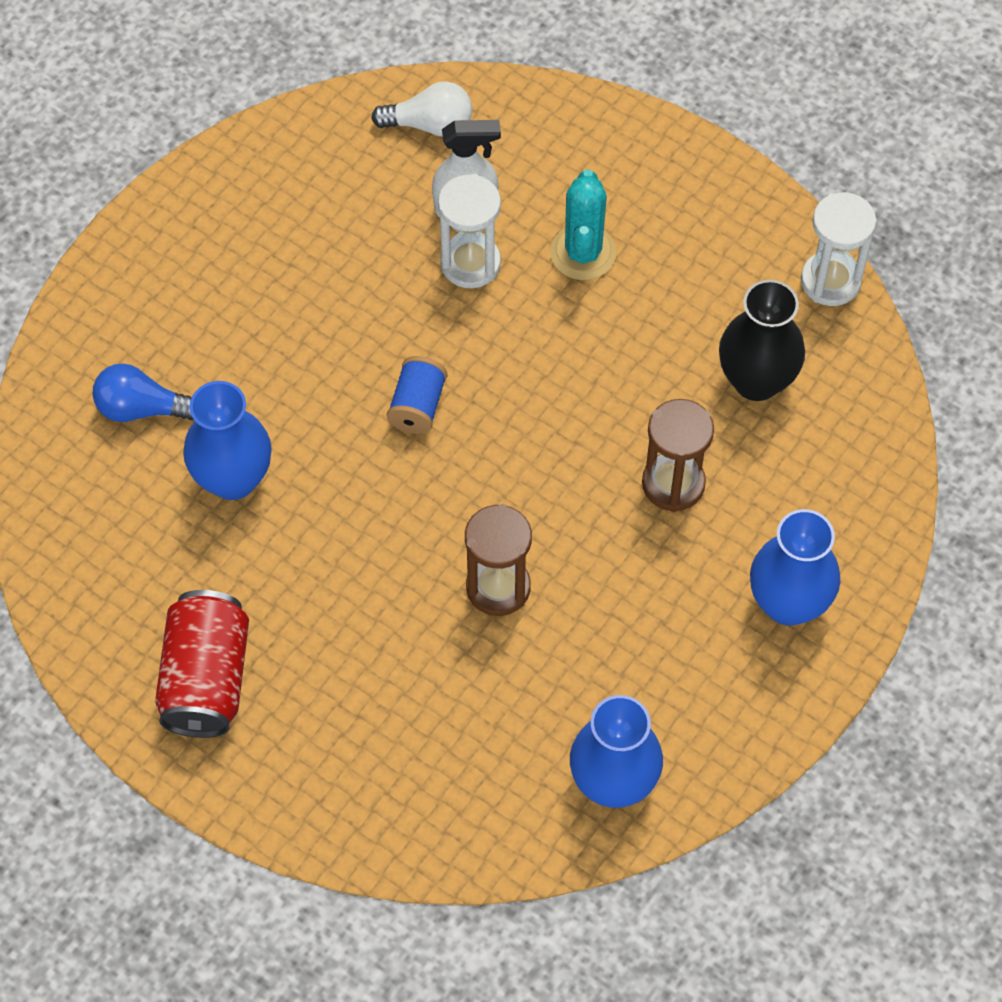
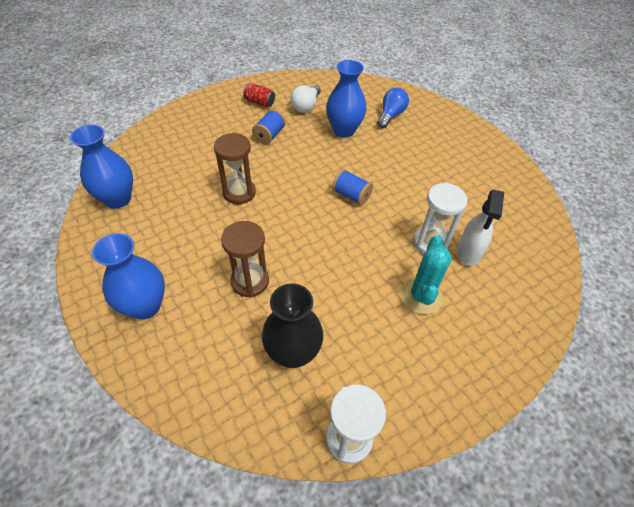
camera: 110 degrees right, 10 degrees down
(206, 679) = (259, 102): red can -> red can, size x0.53
(312, 609) = (269, 135): none -> blue spool
(430, 125) = (532, 255): white light bulb -> white light bulb (306, 106)
(583, 253) = (421, 296): turquoise cactus -> turquoise cactus turned 75 degrees clockwise

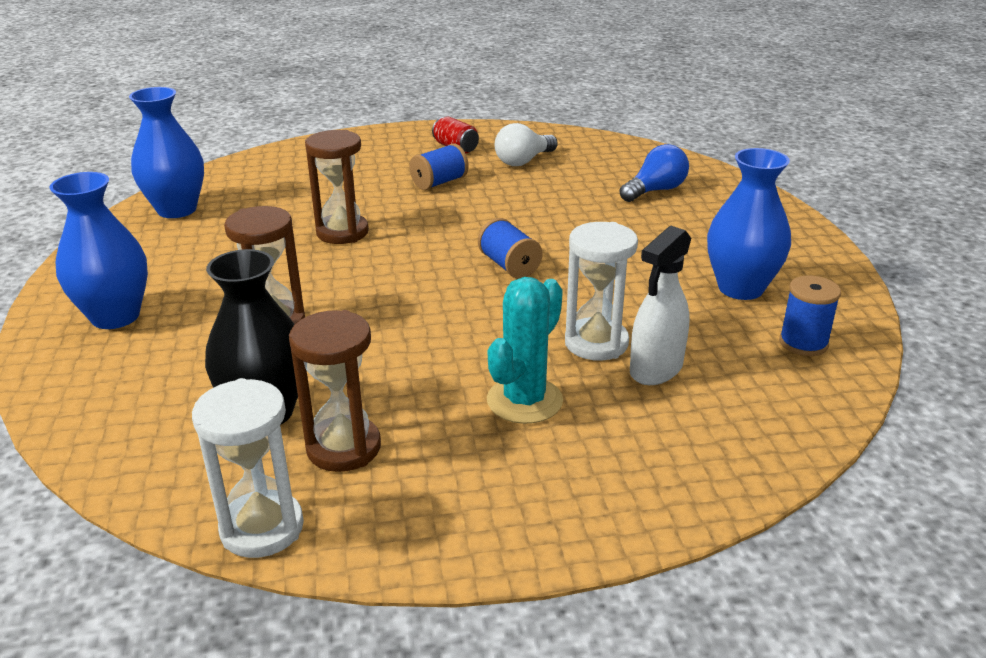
camera: 25 degrees right, 20 degrees down
(344, 130) = (561, 195): blue vase -> blue vase (740, 288)
(352, 364) = (343, 448): none -> brown hourglass
(522, 213) = (803, 343): none -> blue spool

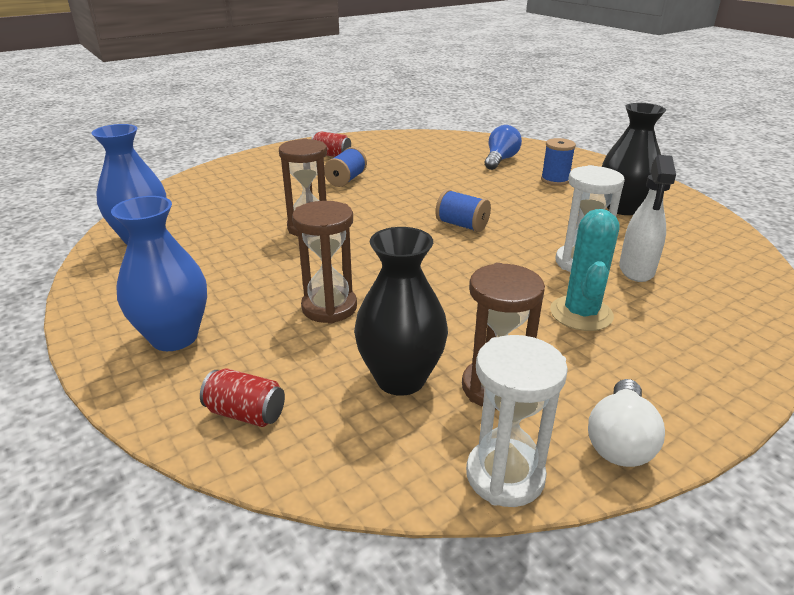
camera: 25 degrees left, 0 degrees up
(108, 402) = (246, 413): none -> red can
(523, 161) = (391, 156): white light bulb -> white light bulb (620, 441)
(740, 288) = (623, 208): blue vase -> black vase
(803, 343) = (697, 232): blue spool -> blue spool (555, 180)

